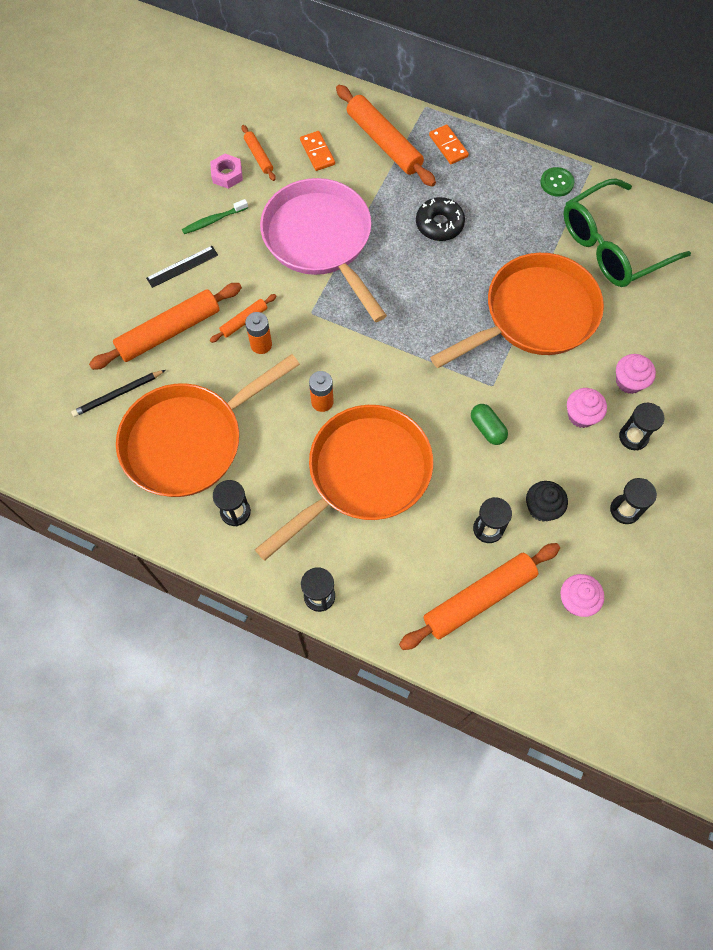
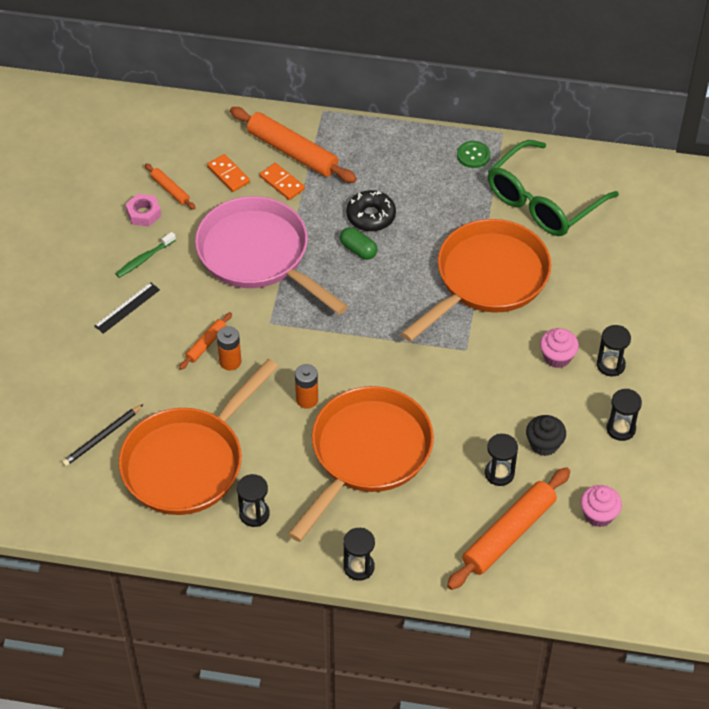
camera: 15 degrees left, 15 degrees down
(169, 331) = (134, 369): orange rolling pin -> none
(448, 146) = (357, 143): orange domino -> orange domino (282, 183)
(487, 428) = (472, 388): green capsule -> green capsule (358, 250)
(629, 381) = (593, 318): pink cupcake -> none

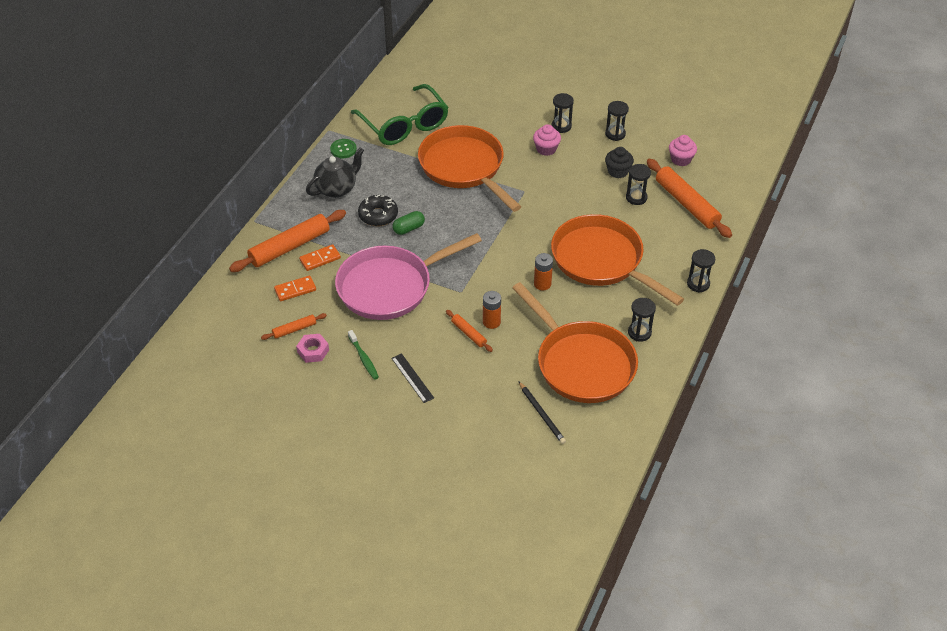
camera: 75 degrees left, 5 degrees down
(401, 167) = (337, 189): none -> black teapot

